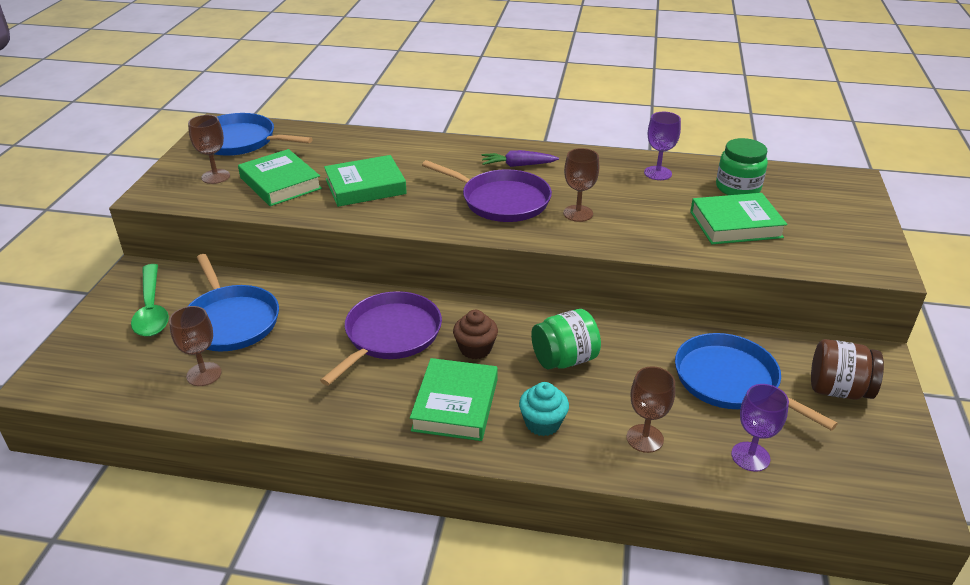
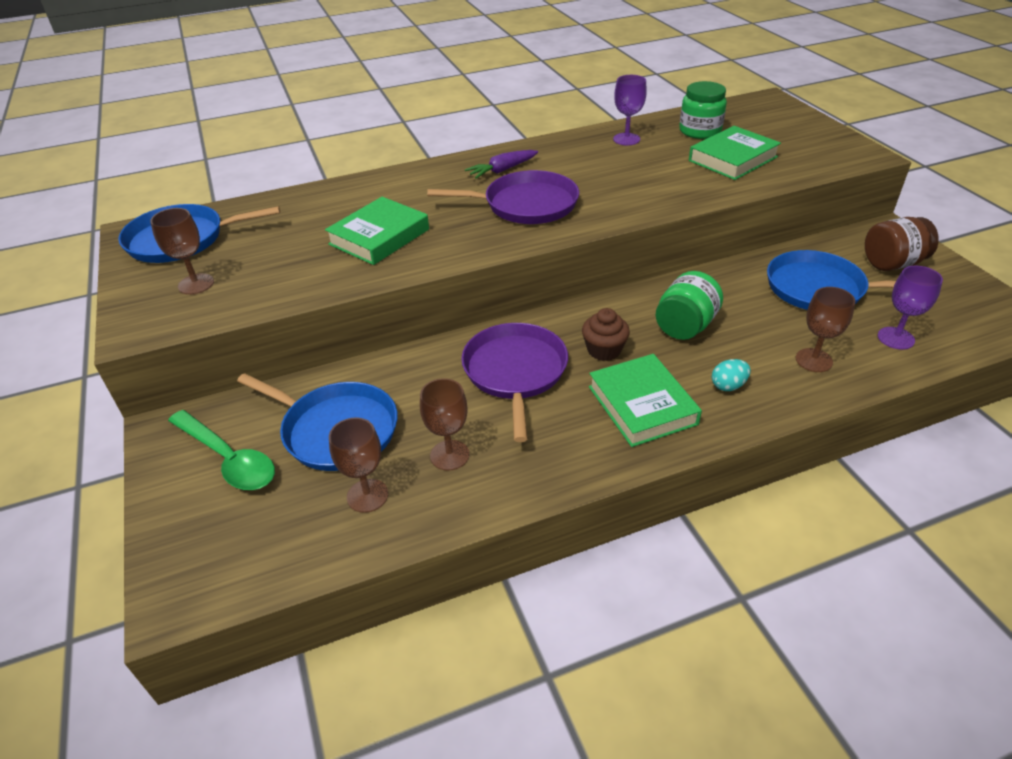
camera: 30 degrees left, 5 degrees up
(280, 183) = (282, 265): green book -> none
(542, 423) = (728, 386): turquoise cupcake -> turquoise egg
(578, 213) = (604, 192): brown goblet -> brown goblet (449, 455)

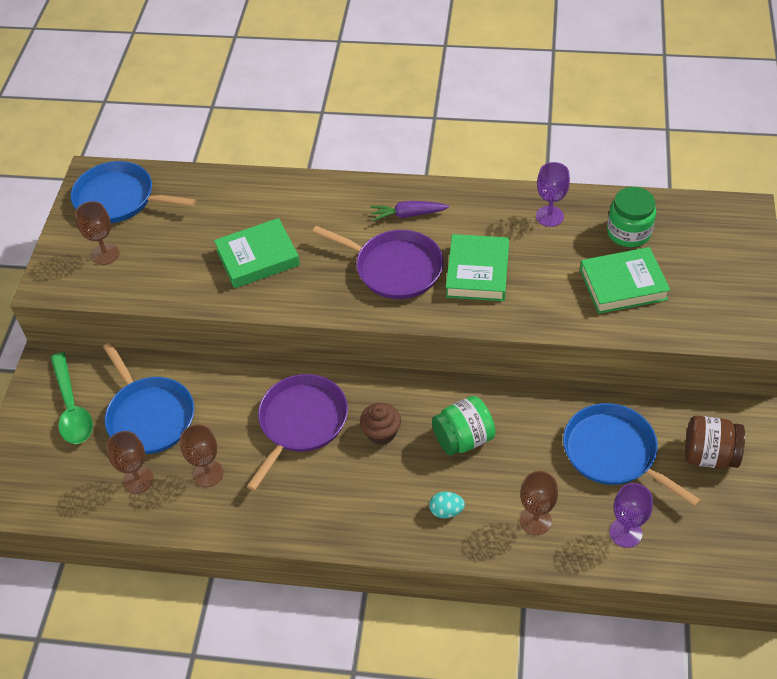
camera: 30 degrees right, 10 degrees up
(642, 405) = (368, 497): green book -> green book (477, 272)

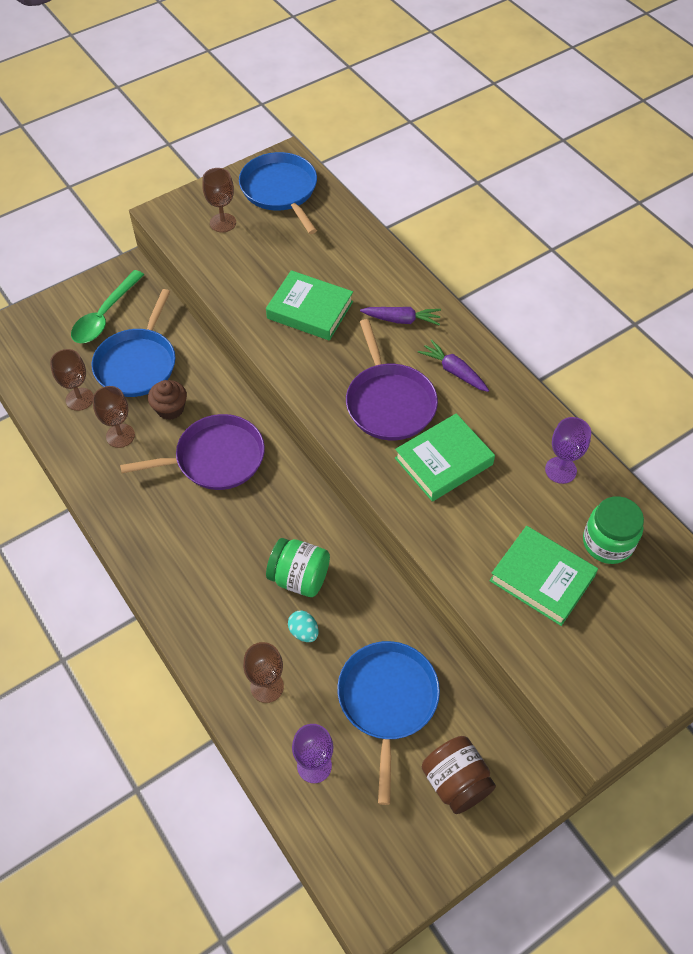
camera: 45 degrees right, 5 degrees up
(330, 212) = (401, 320): none -> purple carrot
(381, 432) = (254, 517): brown cupcake -> brown cupcake (170, 409)
(446, 511) = (221, 615): turquoise egg -> turquoise egg (304, 632)

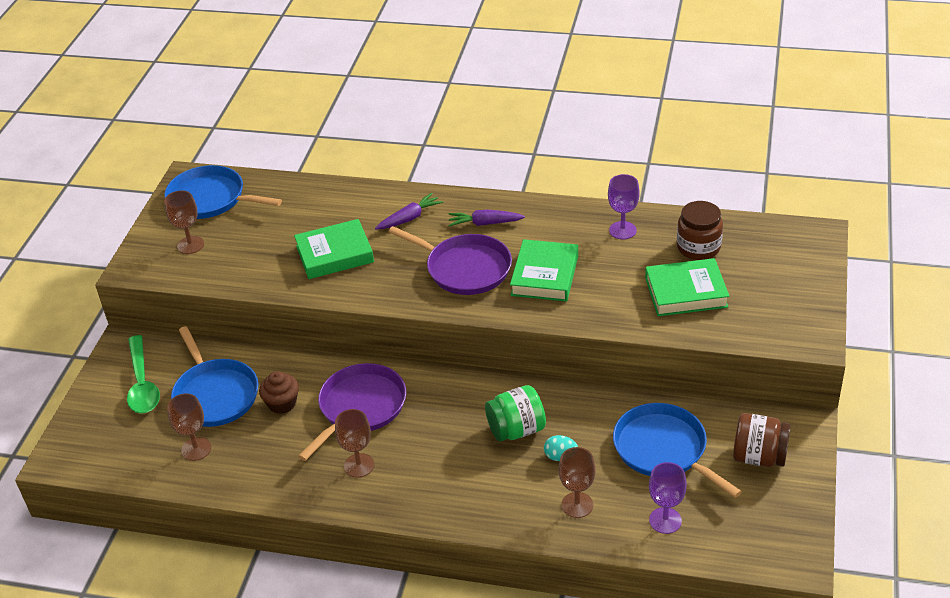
camera: 40 degrees left, 15 degrees down
(120, 435) = (264, 447): brown goblet -> brown goblet (359, 465)
(607, 542) = (698, 247): green jar -> brown jar

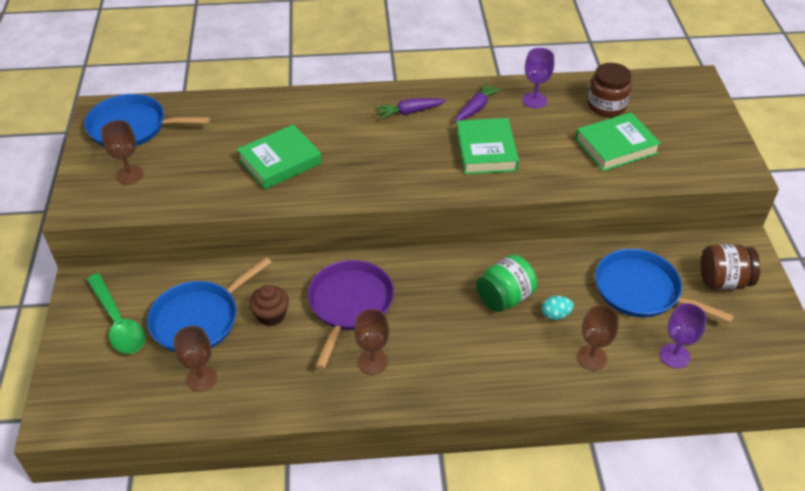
camera: 20 degrees left, 5 degrees up
(215, 394) = (199, 319): blue pan -> blue pan turned 90 degrees clockwise
(409, 218) = (337, 117): purple carrot -> purple carrot (476, 108)
(465, 268) = (410, 156): purple pan -> none

